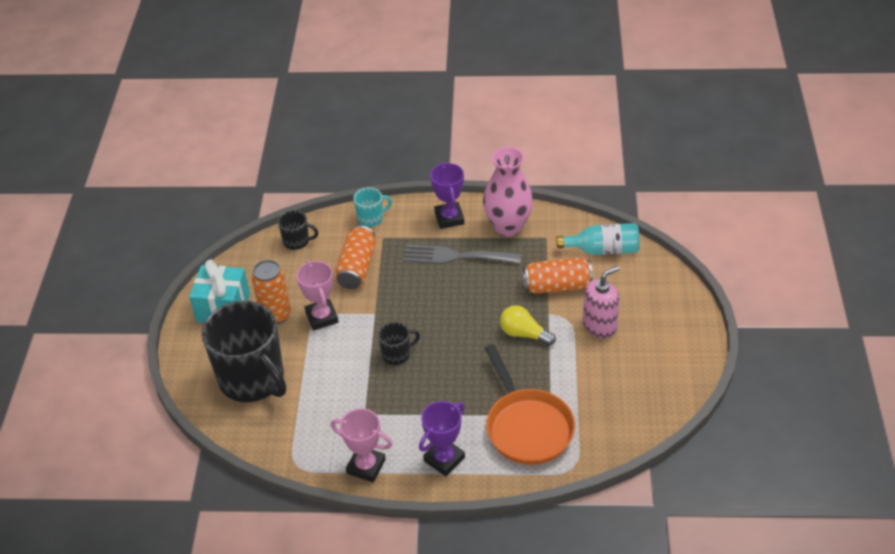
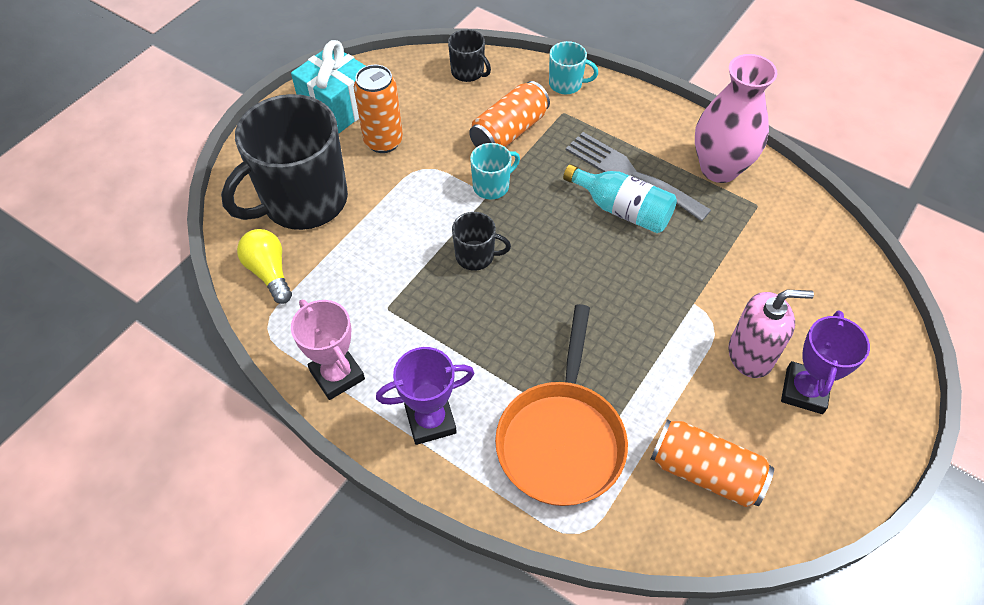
camera: 30 degrees right, 10 degrees up
(253, 379) = (303, 201): black mug -> black mug turned 60 degrees clockwise
(322, 317) = (428, 169): pink trophy -> none
(373, 307) = (492, 186): none -> turquoise mug
(449, 218) = (655, 125): purple trophy -> purple trophy (804, 390)
(524, 334) = (644, 313): yellow light bulb -> yellow light bulb (269, 272)
(557, 286) = (730, 273): orange can -> orange can (705, 472)
(603, 250) = (823, 257): turquoise bottle -> turquoise bottle (622, 210)

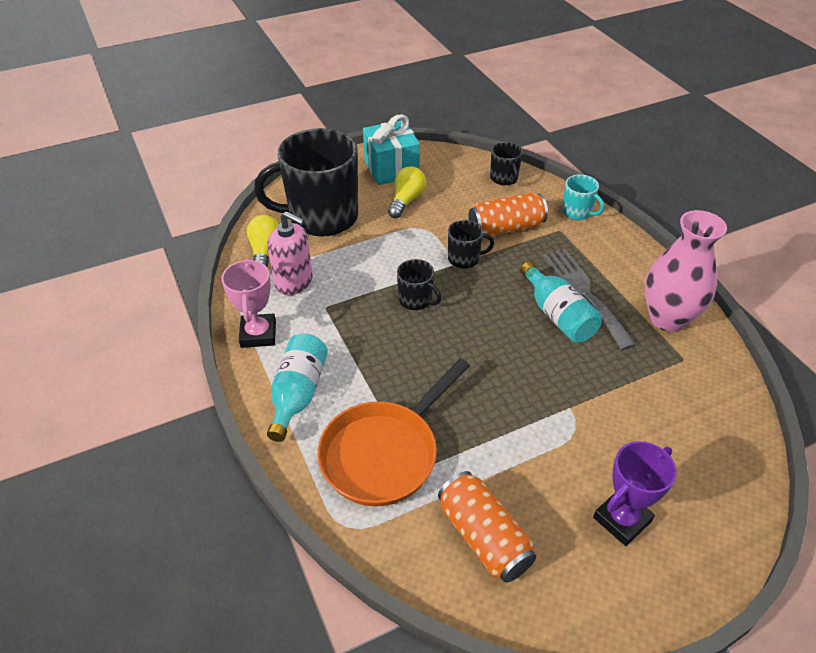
camera: 30 degrees right, 10 degrees down
(383, 141) = (406, 201): orange can -> yellow light bulb
(430, 420) = (298, 393): purple trophy -> turquoise bottle
(492, 186) = (464, 259): turquoise mug -> black mug
(750, 355) = (591, 468): pink soap dispenser -> pink soap dispenser (294, 282)

